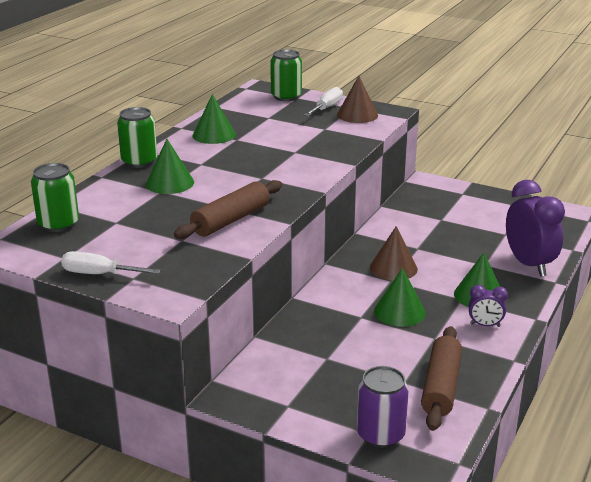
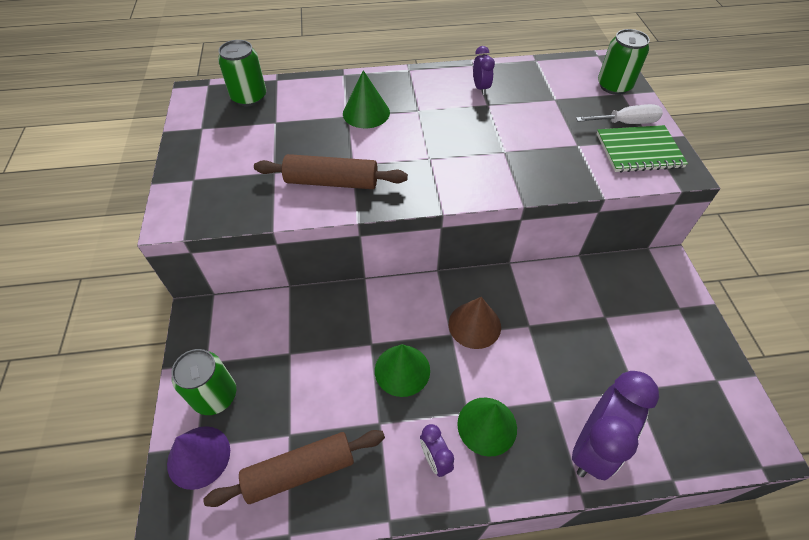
camera: 55 degrees right, 25 degrees up
(99, 274) = (187, 159): white screwdriver -> none
(139, 161) = (387, 78): green can -> green can (215, 395)
(214, 135) = (480, 88): green cone -> purple clock
(357, 115) = (639, 151): brown cone -> green notebook
(380, 434) = (198, 456): purple can -> purple cone

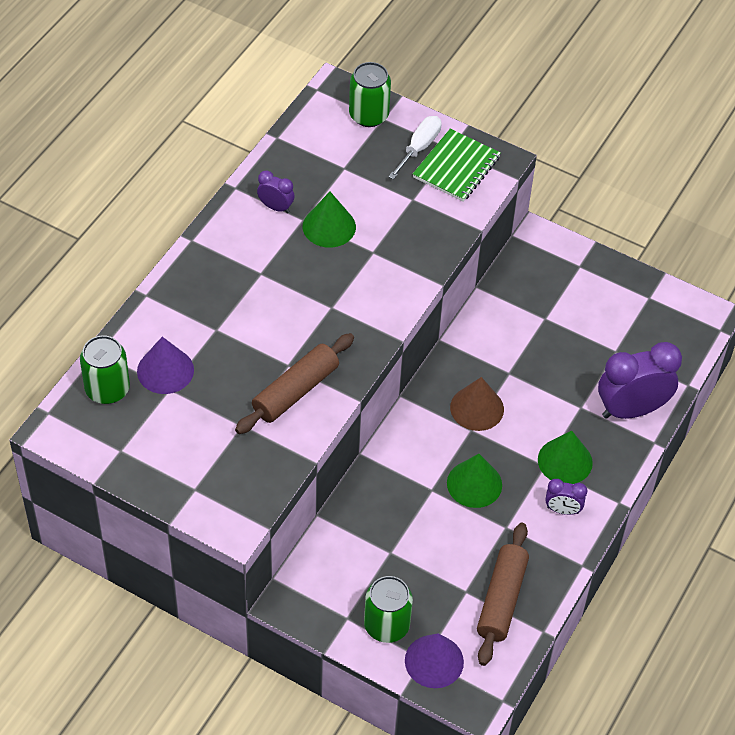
camera: 55 degrees left, 0 degrees up
(289, 112) = (165, 370): none -> purple cone
(366, 113) = (225, 313): green cone -> green cone (329, 226)
(593, 446) = (631, 410): purple clock -> purple clock turned 90 degrees counterclockwise

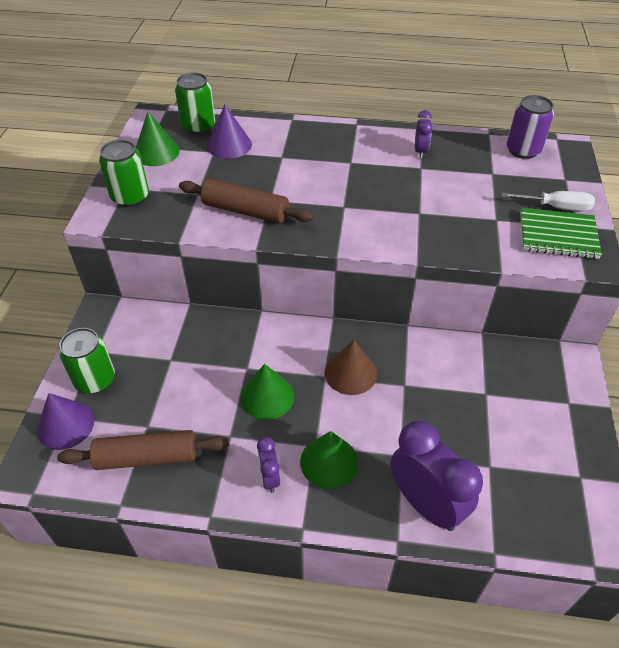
camera: 70 degrees right, 5 degrees down
(321, 125) = (523, 150): none -> purple can
(329, 226) = (425, 182): green cone -> green cone (156, 152)
(369, 115) = (560, 171): green can -> green can (130, 197)

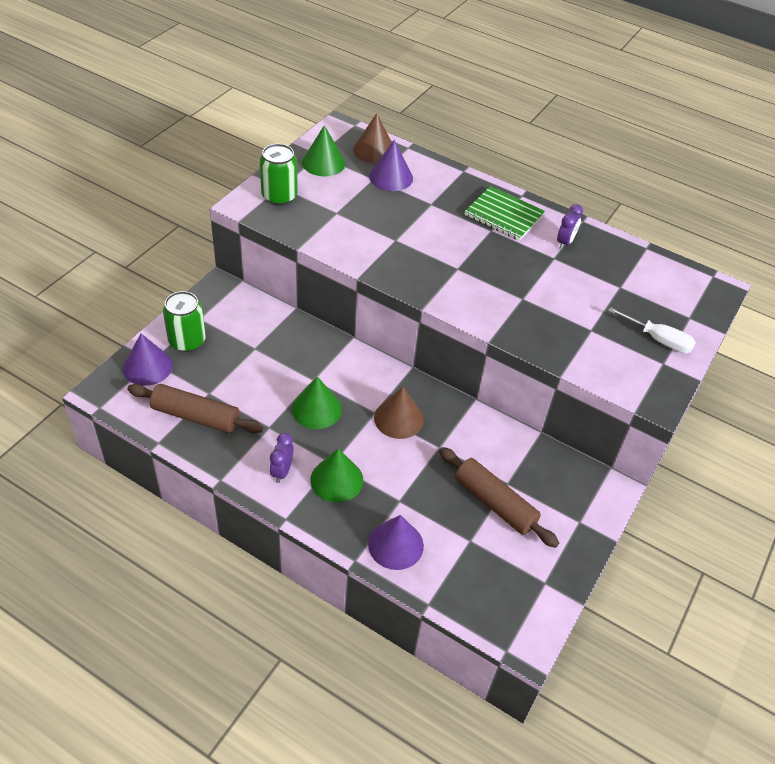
camera: 20 degrees right, 0 degrees up
(198, 126) = (374, 150): green can -> brown cone
(245, 211) = (369, 242): brown rolling pin -> brown rolling pin (494, 503)
(425, 504) = (395, 544): purple clock -> purple cone
(523, 150) = (668, 275): purple can -> none
(558, 235) = (639, 365): green notebook -> green notebook (503, 215)

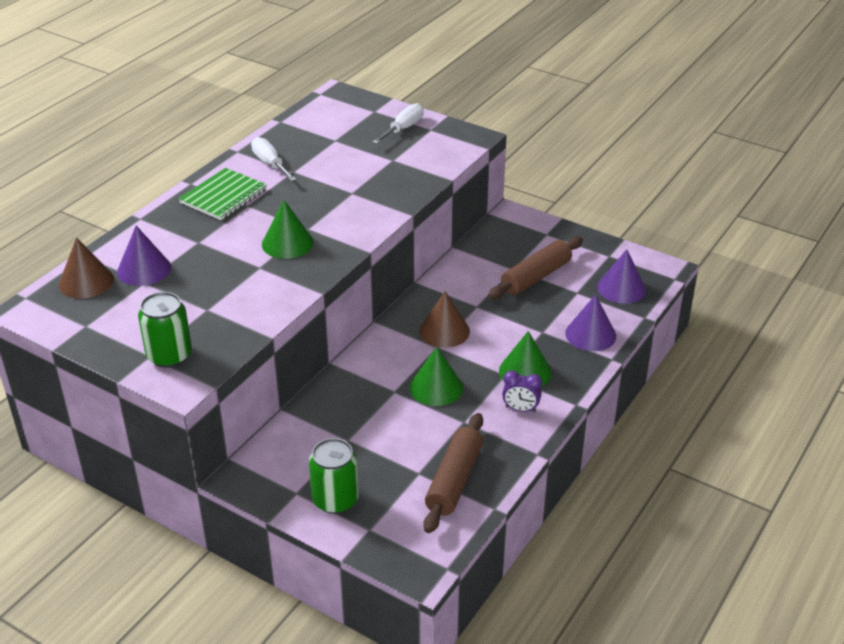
camera: 85 degrees left, 10 degrees down
(147, 367) = (379, 531): purple cone -> purple cone (621, 288)
(323, 163) = (105, 321): green cone -> green cone (287, 243)
(565, 242) = (270, 164): purple clock -> white screwdriver

